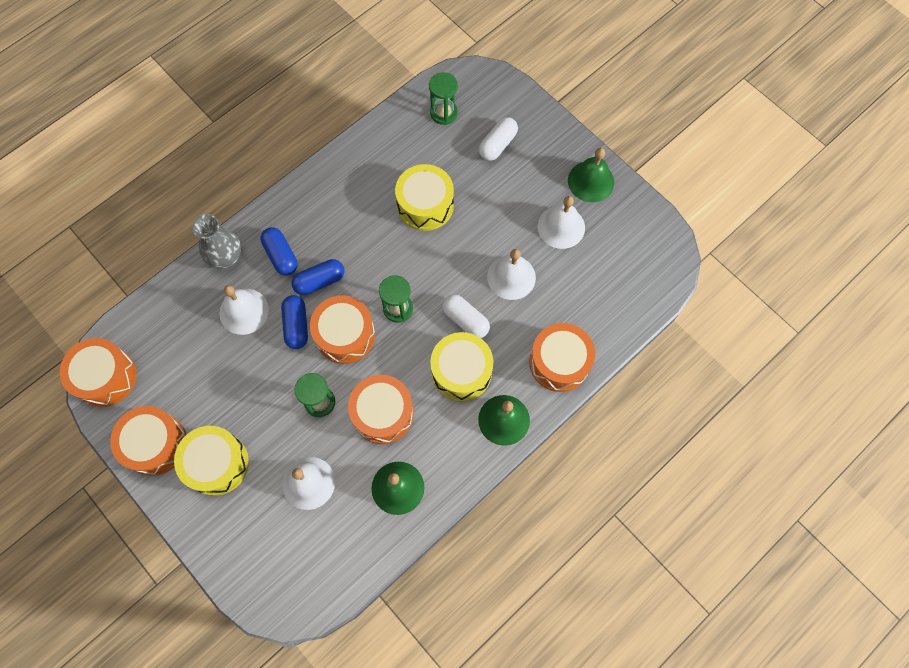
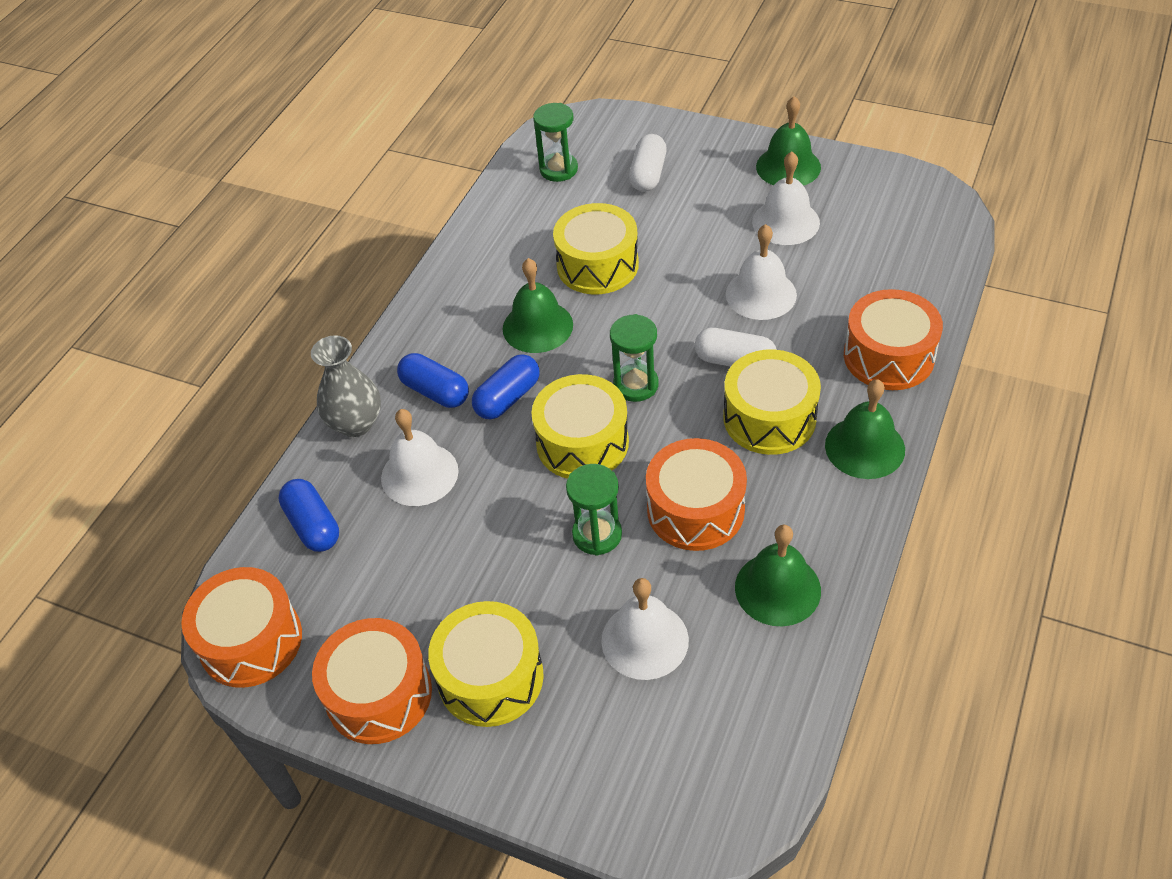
camera: 20 degrees left, 20 degrees down
(296, 325) = (506, 460): blue capsule -> blue capsule (313, 525)
(345, 335) = (582, 443): orange drum -> yellow drum
(364, 236) = (537, 326): none -> green bell

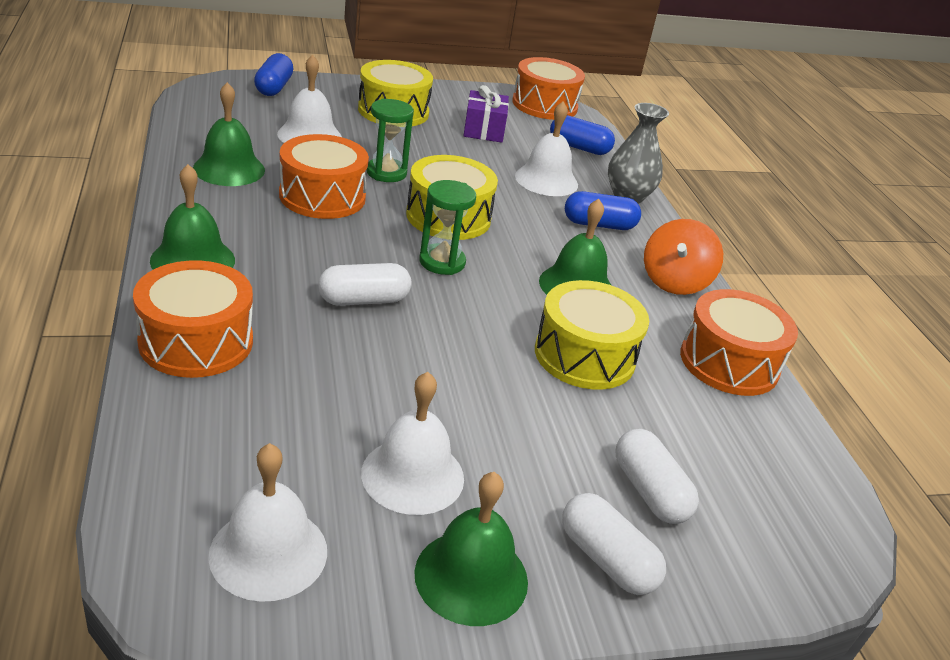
camera: 135 degrees right, 15 degrees down
(379, 694) = (450, 99): orange drum -> orange drum (729, 362)
(402, 596) = (483, 130): none -> purple gift
(443, 308) = (674, 281): none -> orange spinning top
(508, 398) = (538, 232): blue capsule -> blue capsule (274, 87)
(558, 169) = (759, 461): green hourglass -> none
(708, 153) = (606, 559): none -> white capsule
(761, 294) = (381, 371): white bell -> white bell (268, 552)
(769, 418) = (298, 263): yellow drum -> none

